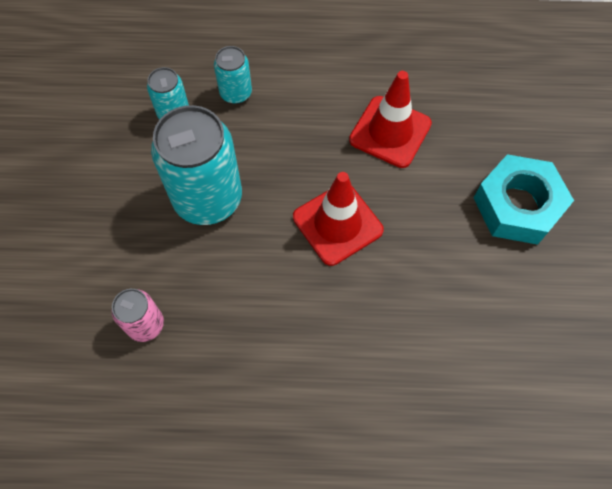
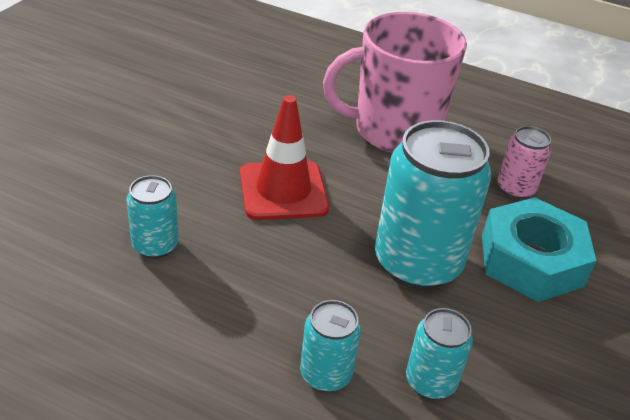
camera: 160 degrees left, 25 degrees down
(280, 355) = (394, 131): none -> pink mug
(390, 132) = (155, 245): red traffic cone -> turquoise can
(517, 206) = (92, 139): turquoise nut -> turquoise nut (531, 260)

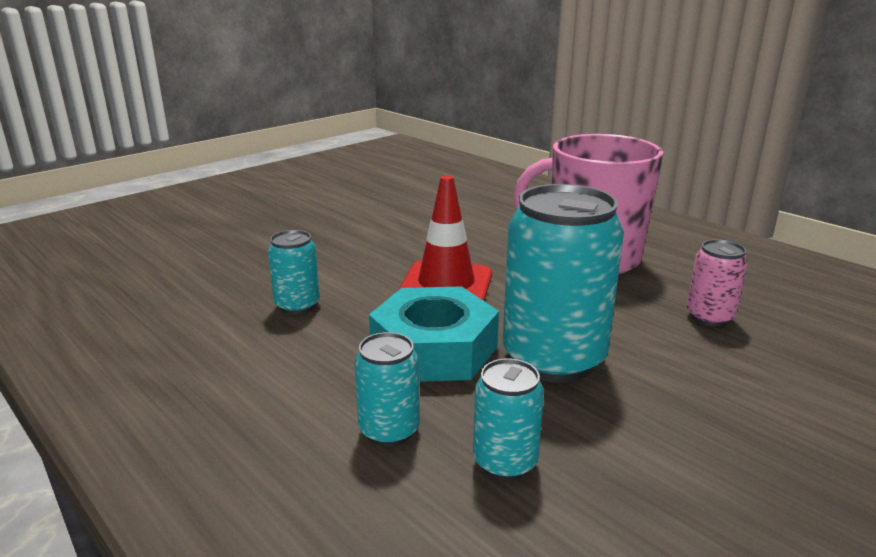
camera: 25 degrees right, 15 degrees down
(531, 260) = (698, 379): turquoise nut -> turquoise nut (434, 349)

